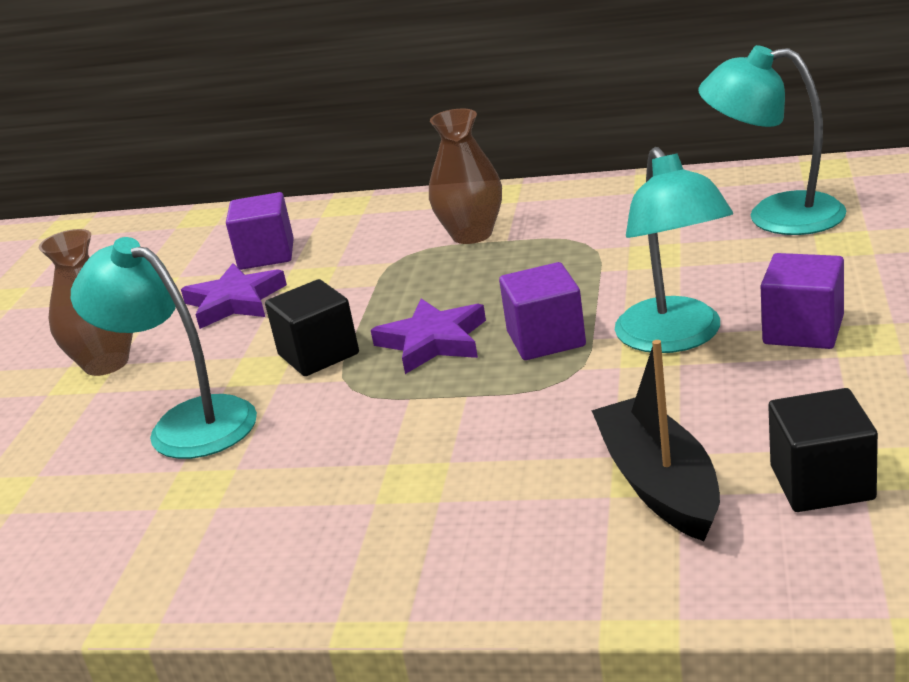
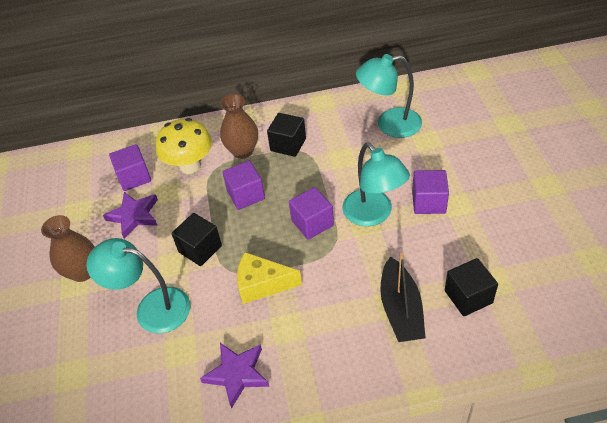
camera: 20 degrees left, 20 degrees up
(368, 247) = (190, 165): none -> yellow mushroom
(400, 414) = (262, 284): none -> yellow cheese
(433, 341) = (256, 232): purple star -> purple star (237, 374)
(443, 291) = (246, 195): none -> purple cube
(560, 232) = (288, 145): none -> black cube
(659, 484) = (401, 309): black boat -> black boat turned 150 degrees counterclockwise

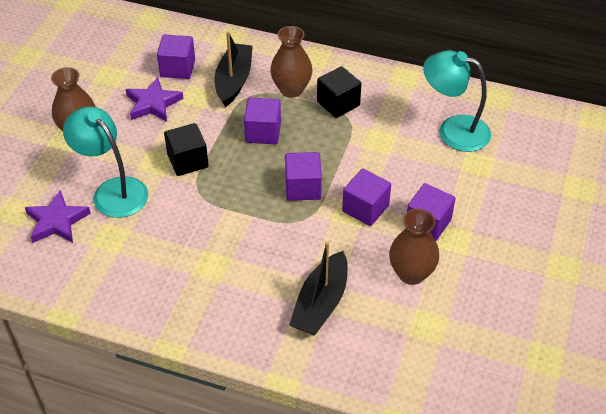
camera: 25 degrees right, 0 degrees up
(190, 165) = (234, 81): yellow mushroom -> black boat
(237, 374) = (141, 280): purple star -> purple star (57, 221)
(262, 284) = (217, 219): yellow cheese -> none
(373, 215) = (365, 208): turquoise lamp -> purple cube
(448, 247) = (411, 273): none -> brown vase
(468, 297) = (391, 325): black cube -> none

